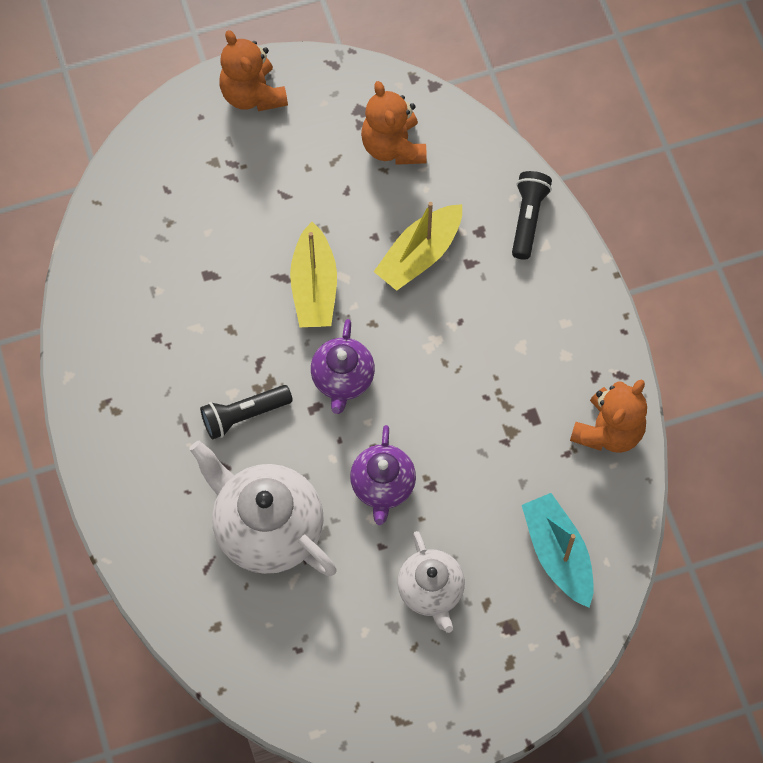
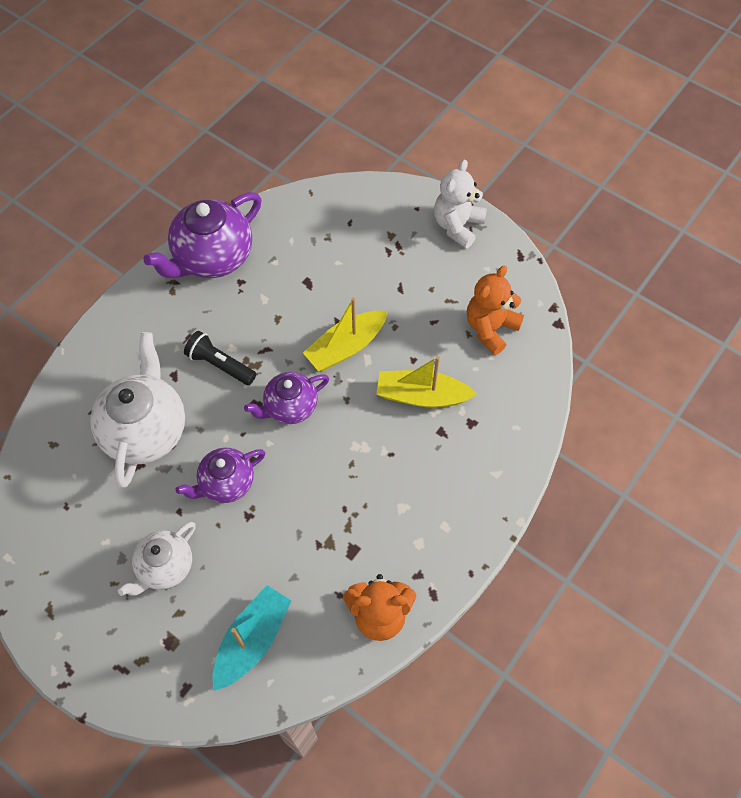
camera: 55 degrees right, 5 degrees down
(104, 347) = (213, 258): none -> purple teapot
(253, 94) = (457, 226): orange teddy bear -> white teddy bear
(528, 219) = (507, 448): black flashlight -> none

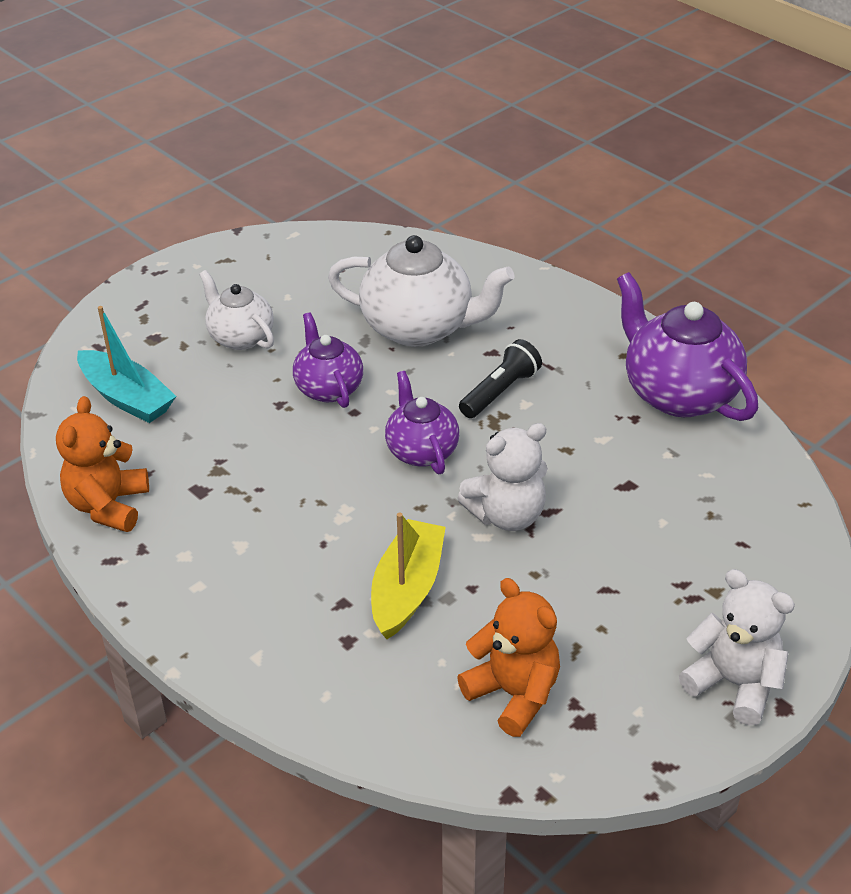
camera: 100 degrees right, 20 degrees down
(346, 347) = (507, 515): yellow boat -> white teddy bear

